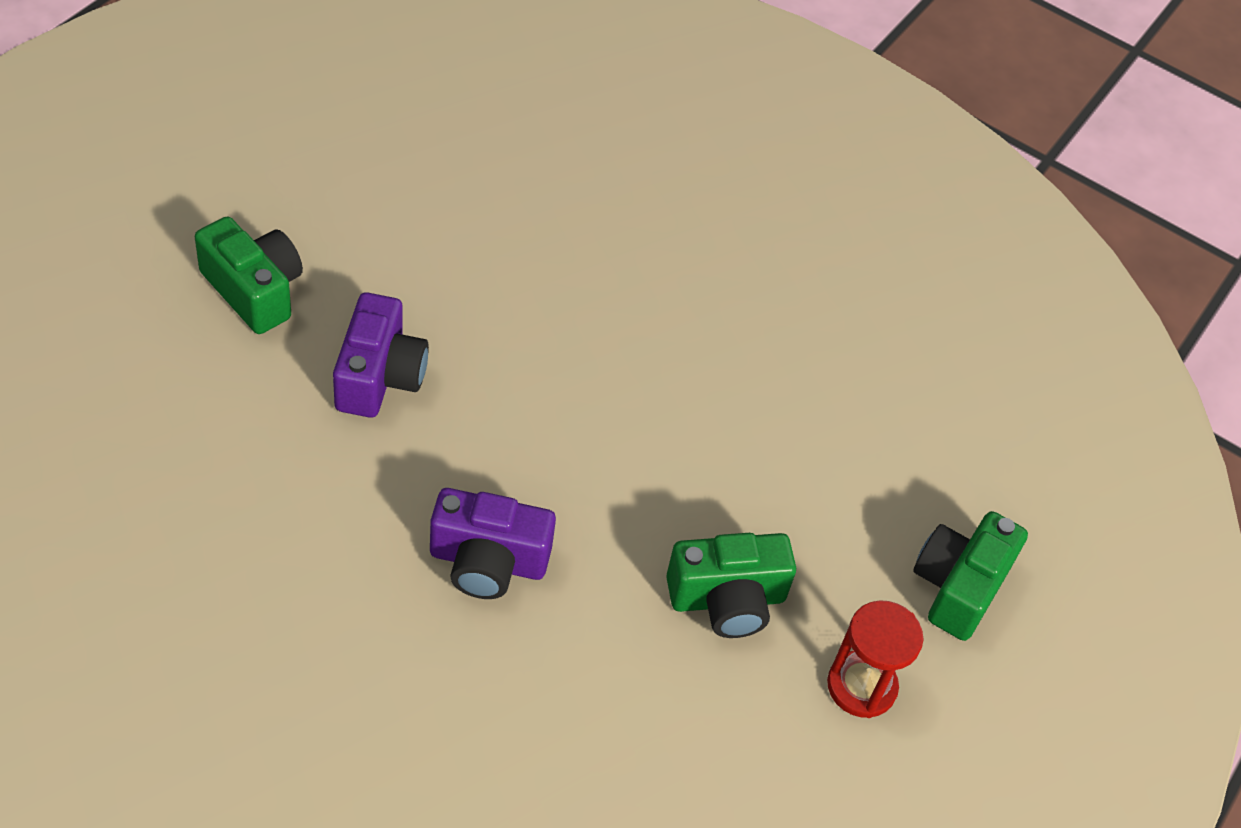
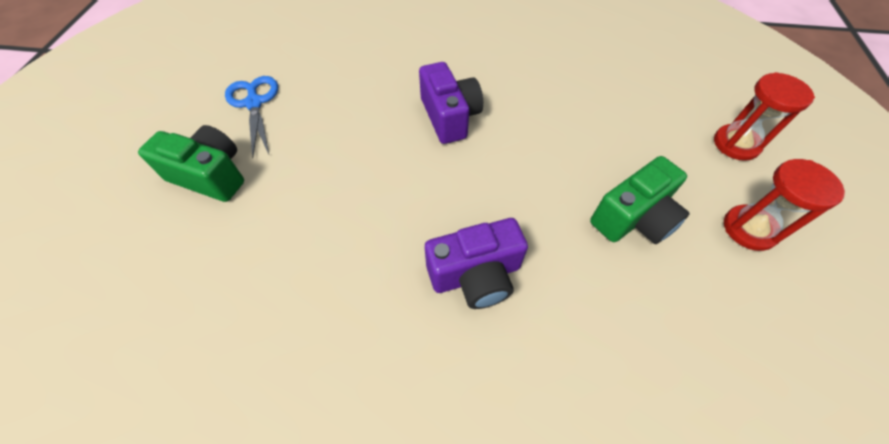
camera: 20 degrees left, 5 degrees up
(354, 212) = (254, 103): none -> blue scissors
(379, 376) = (326, 189): purple camera -> purple camera (449, 117)
(958, 587) = (736, 144): green camera -> red hourglass

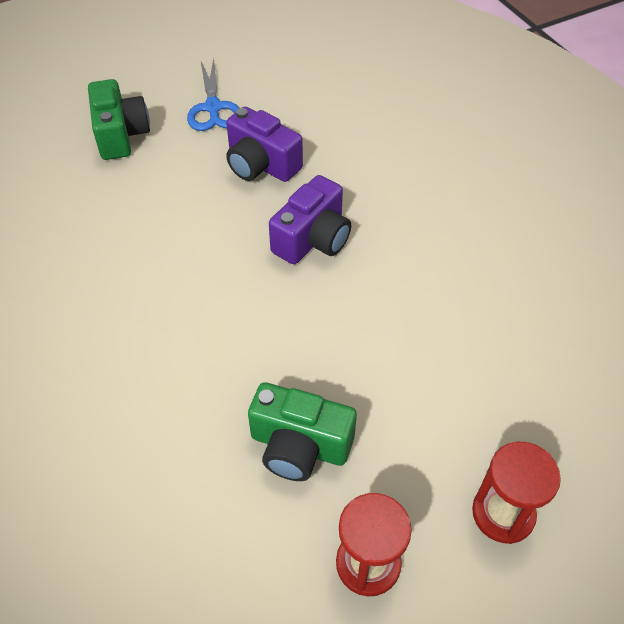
camera: 55 degrees right, 5 degrees down
(254, 103) = (213, 108): blue scissors -> blue scissors turned 135 degrees clockwise
(476, 275) = (144, 350): purple camera -> purple camera (261, 164)

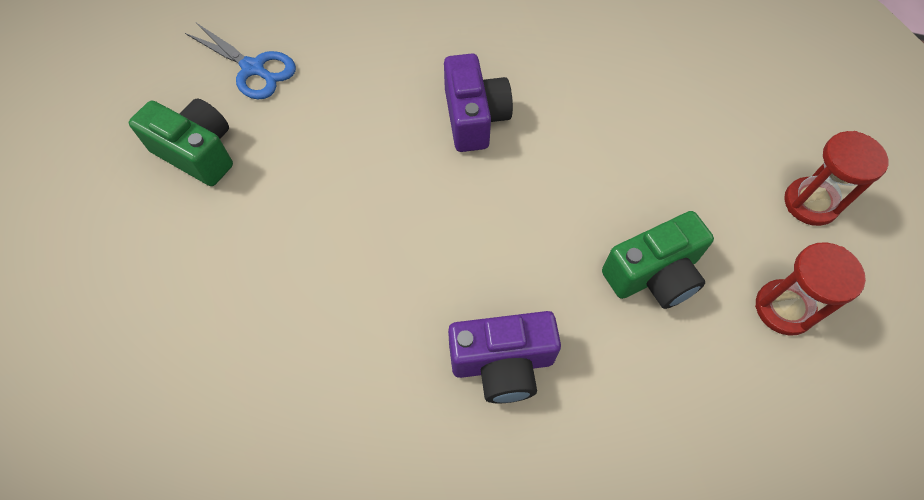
camera: 45 degrees left, 10 degrees up
(261, 164) = (358, 88): purple camera -> purple camera (502, 363)

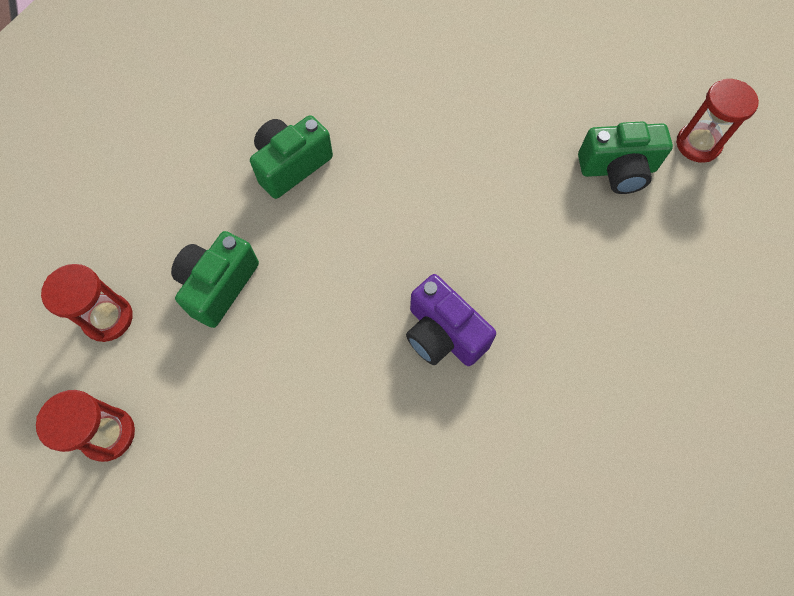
camera: 145 degrees right, 5 degrees up
(105, 130) = (698, 144): none -> red hourglass
(253, 68) = (660, 260): blue scissors -> none
(502, 363) = (291, 165): purple camera -> green camera

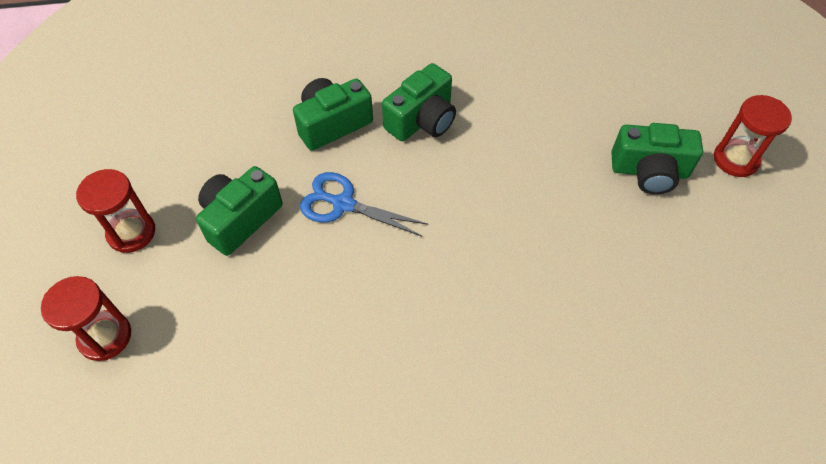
camera: 10 degrees right, 10 degrees down
(321, 252) = (343, 204): none -> blue scissors
(383, 147) = (422, 120): none -> green camera
(443, 334) = (447, 297): purple camera -> none

